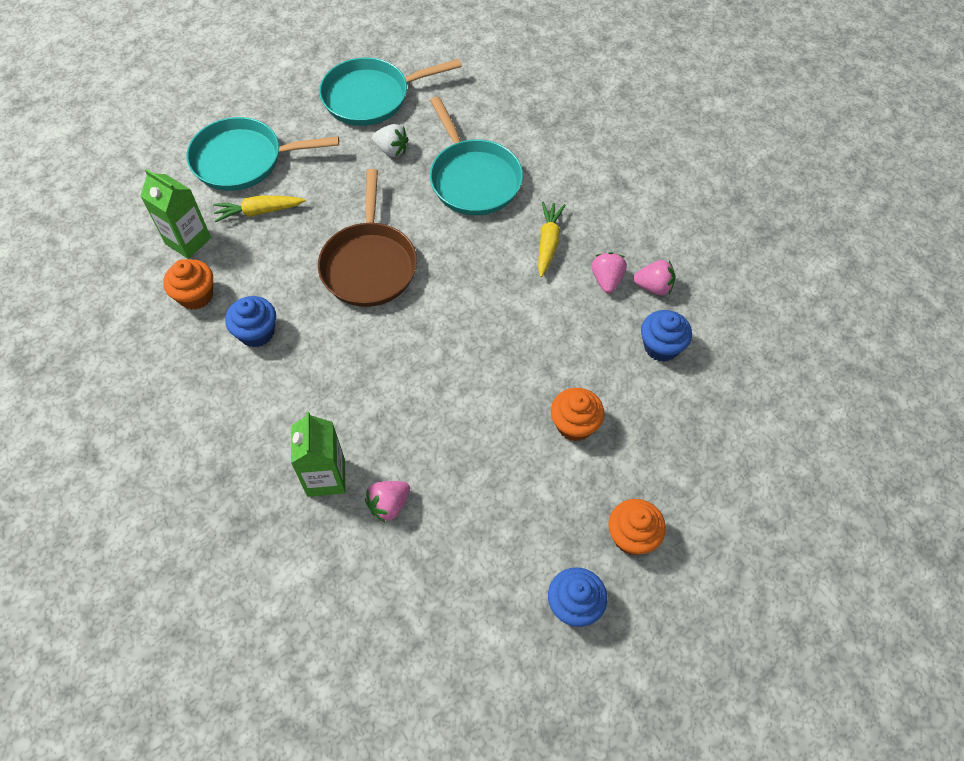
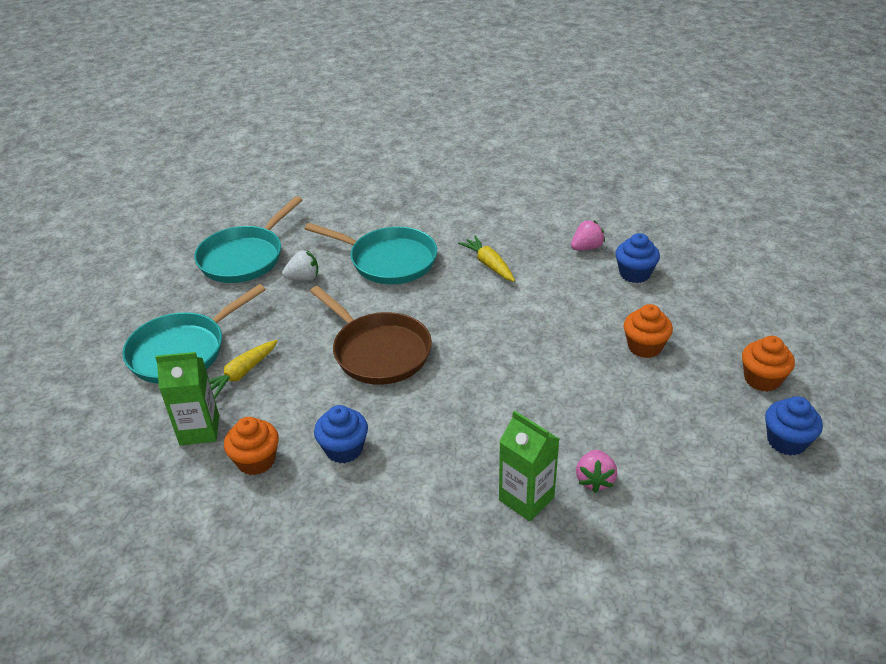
camera: 40 degrees left, 20 degrees down
(607, 280) = (554, 261): pink strawberry -> none

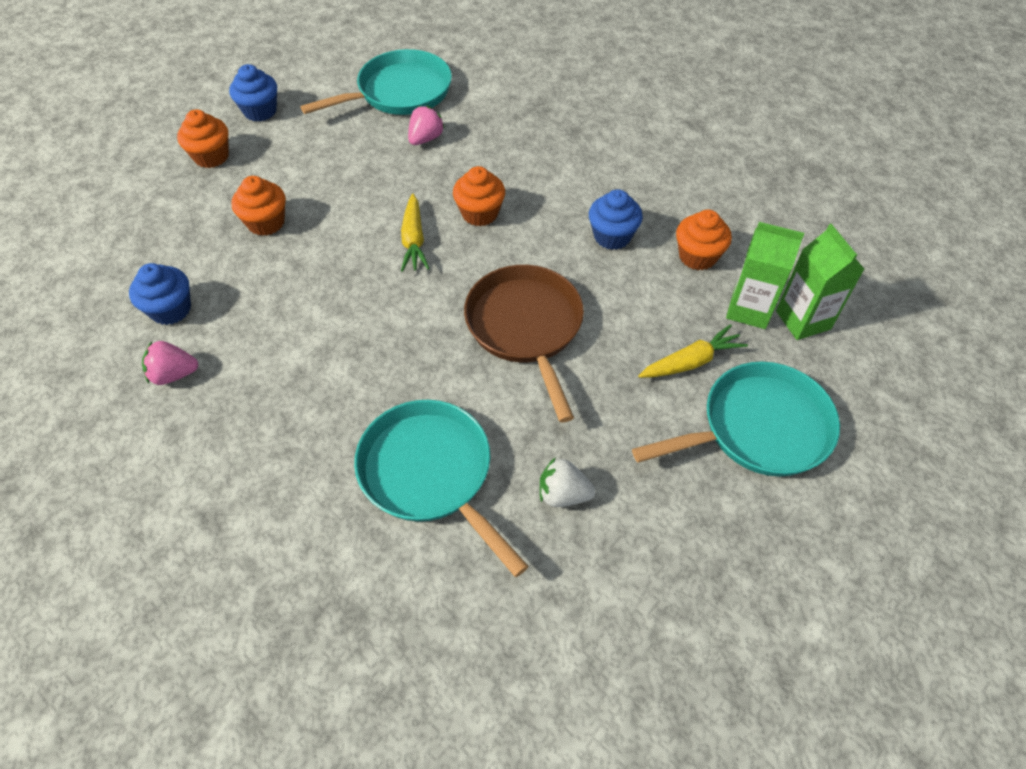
camera: 155 degrees left, 15 degrees up
(244, 257) = (636, 590): turquoise pan -> turquoise pan (399, 92)
(478, 423) = (480, 213): none -> orange cupcake
(489, 264) = (311, 402): yellow carrot -> yellow carrot (414, 240)
(526, 499) = (487, 145): green carton -> green carton (803, 320)

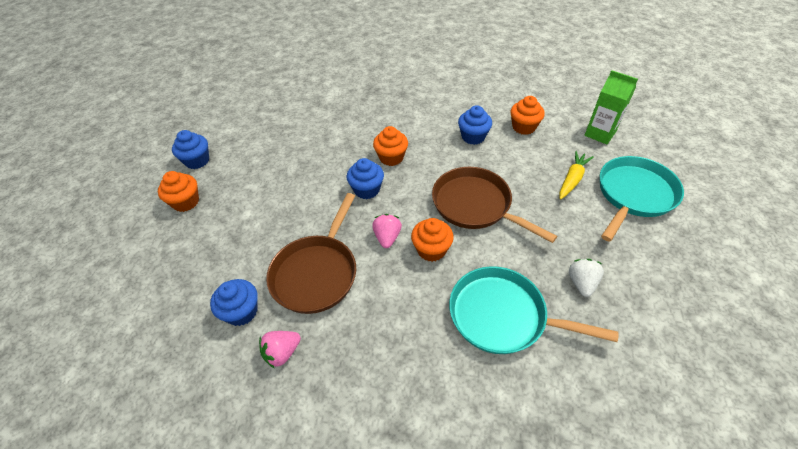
camera: 30 degrees left, 5 degrees down
(266, 223) = (262, 224): orange cupcake -> orange cupcake (431, 250)
(276, 309) = (317, 273): none -> brown pan
(399, 92) = (281, 114): turquoise pan -> none
(414, 240) = (367, 190): yellow carrot -> blue cupcake
(425, 139) = (321, 132): pink strawberry -> pink strawberry (387, 237)
(563, 494) = (581, 283): white strawberry -> white strawberry turned 120 degrees clockwise
(749, 309) = (572, 141): green carton -> none

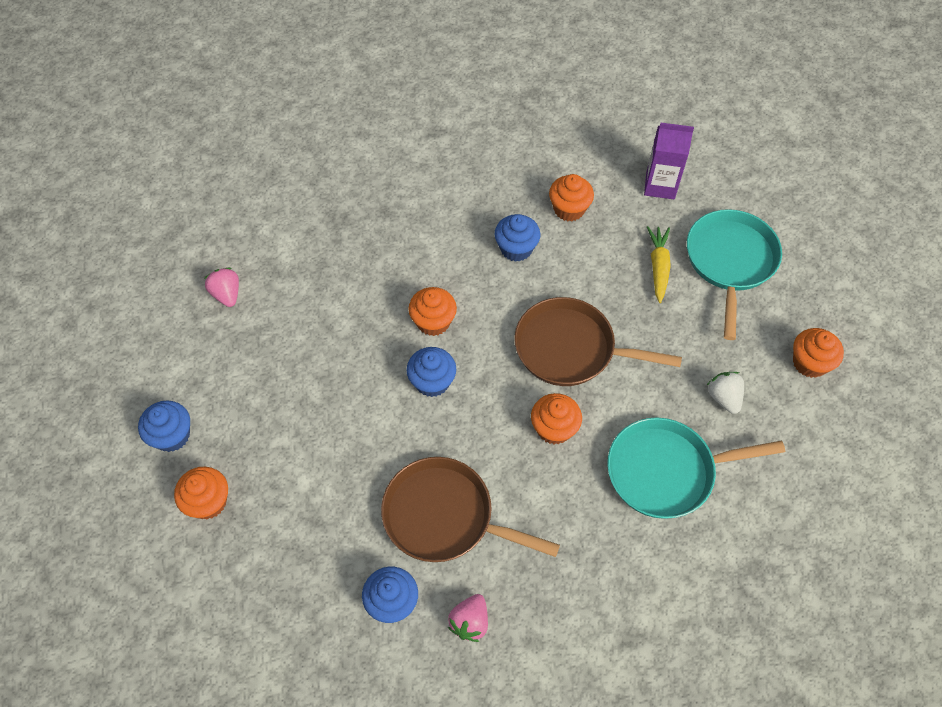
camera: 30 degrees left, 10 degrees up
(317, 273) = (445, 516): brown pan -> brown pan turned 120 degrees clockwise
(387, 237) = (496, 435): pink strawberry -> pink strawberry (227, 294)
(600, 134) = (660, 185): green carton -> purple carton
(675, 288) = (809, 363): none -> orange cupcake

